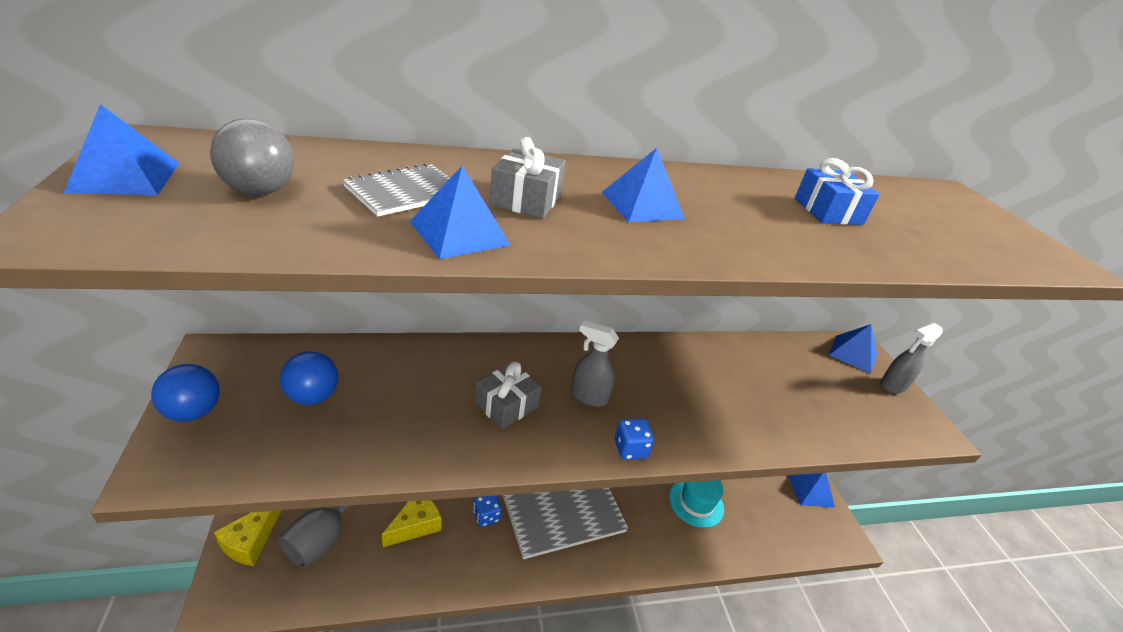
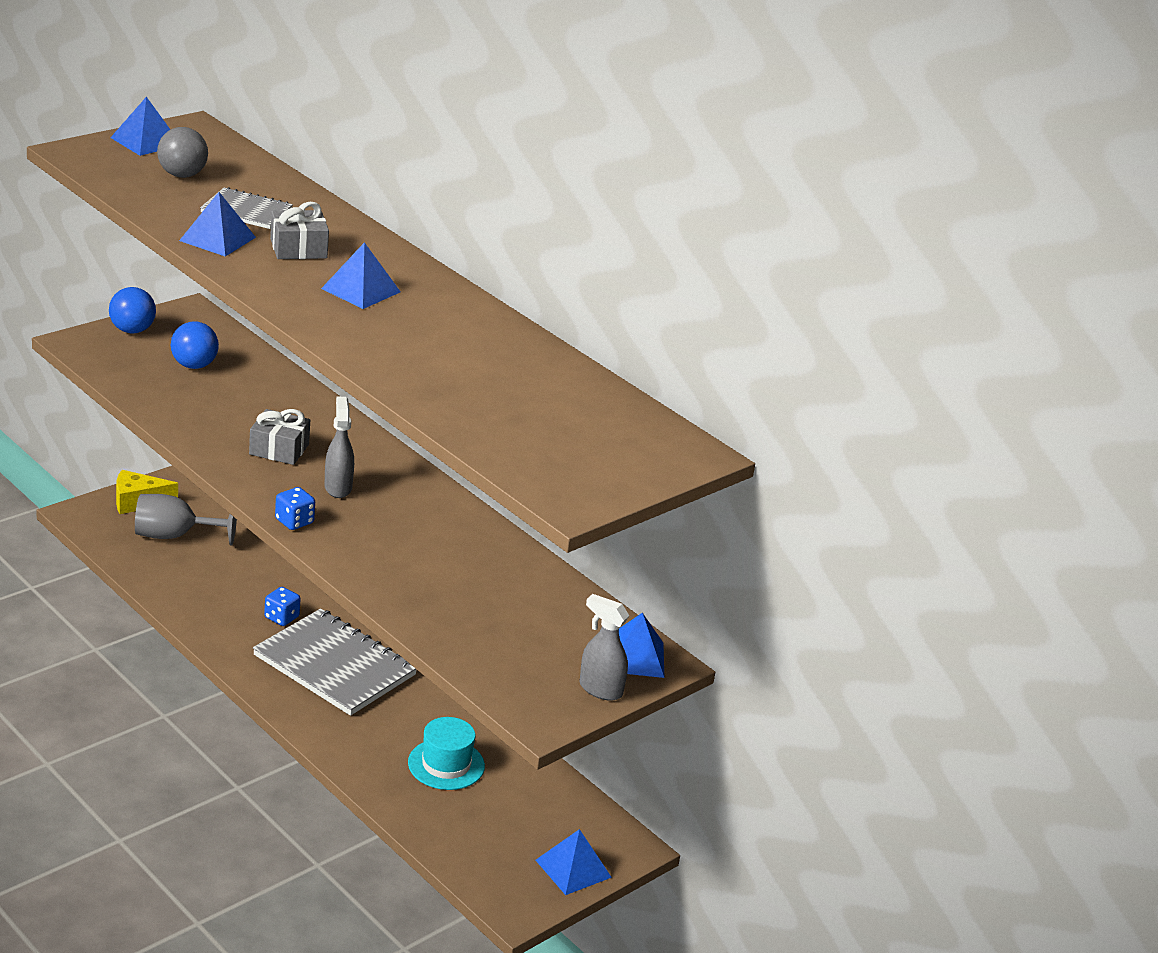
camera: 60 degrees right, 5 degrees down
(415, 525) = (231, 579): yellow cheese -> none
(828, 211) = (490, 373): blue gift -> none

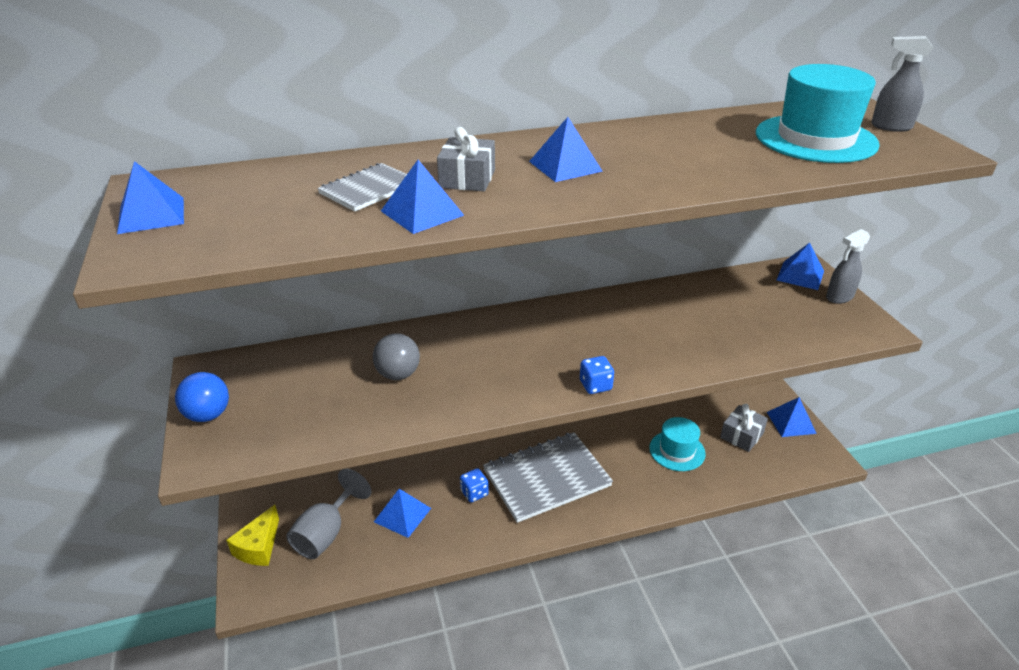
camera: 60 degrees left, 5 degrees up
(182, 175) = (256, 208): grey ball -> grey ball (398, 374)
(194, 365) = (305, 388): blue ball -> none
(224, 576) = (402, 515): none -> blue pyramid
(279, 449) = (477, 369): grey gift -> grey gift (741, 435)
(338, 487) = (550, 350): grey spray bottle -> grey spray bottle (890, 127)
(547, 424) = (815, 139): none -> turquoise hat

